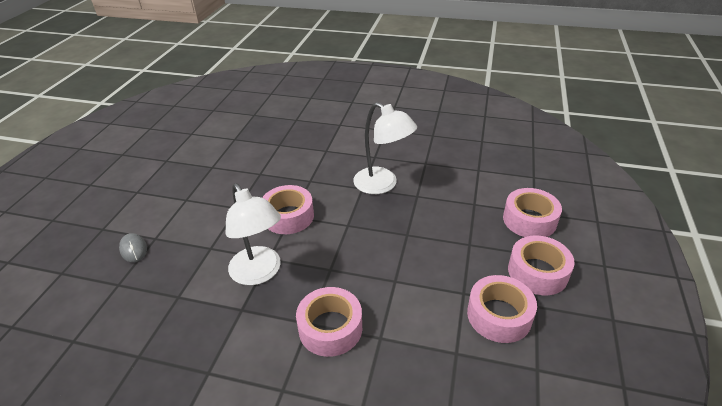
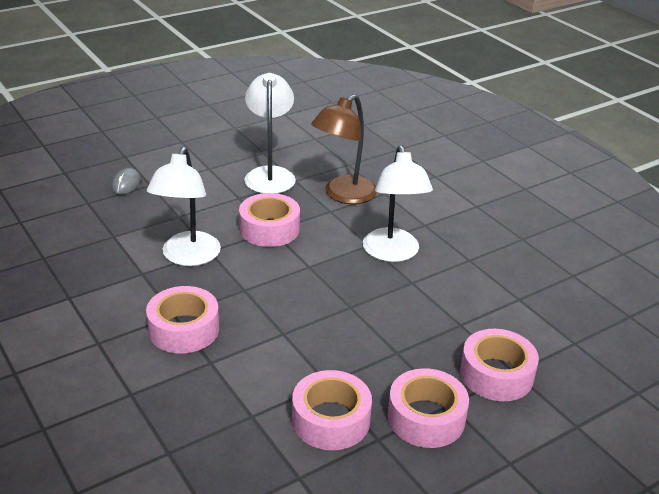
camera: 40 degrees right, 5 degrees down
(237, 179) = (270, 174): none -> white lamp
(304, 166) = (343, 195): none -> brown lamp

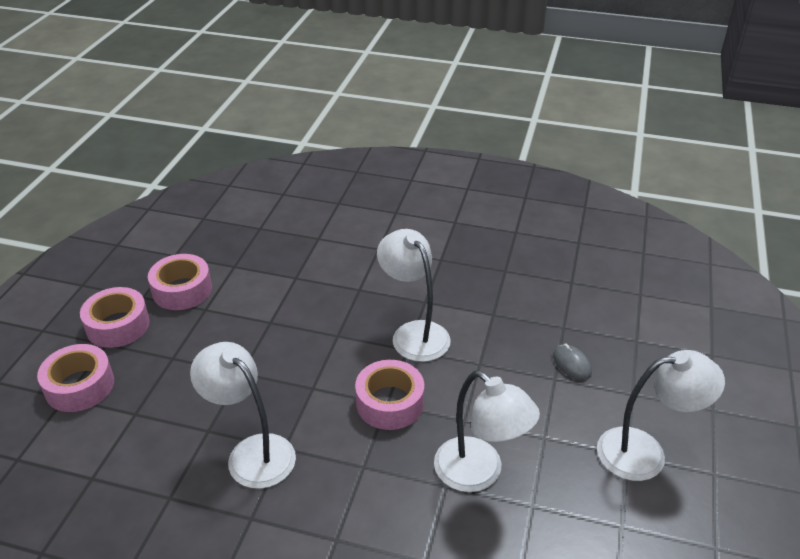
camera: 140 degrees right, 5 degrees up
(171, 137) = (645, 452): none -> white lamp
(184, 329) = (339, 285): pink tape -> none
(343, 195) = (374, 499): brown lamp -> none

